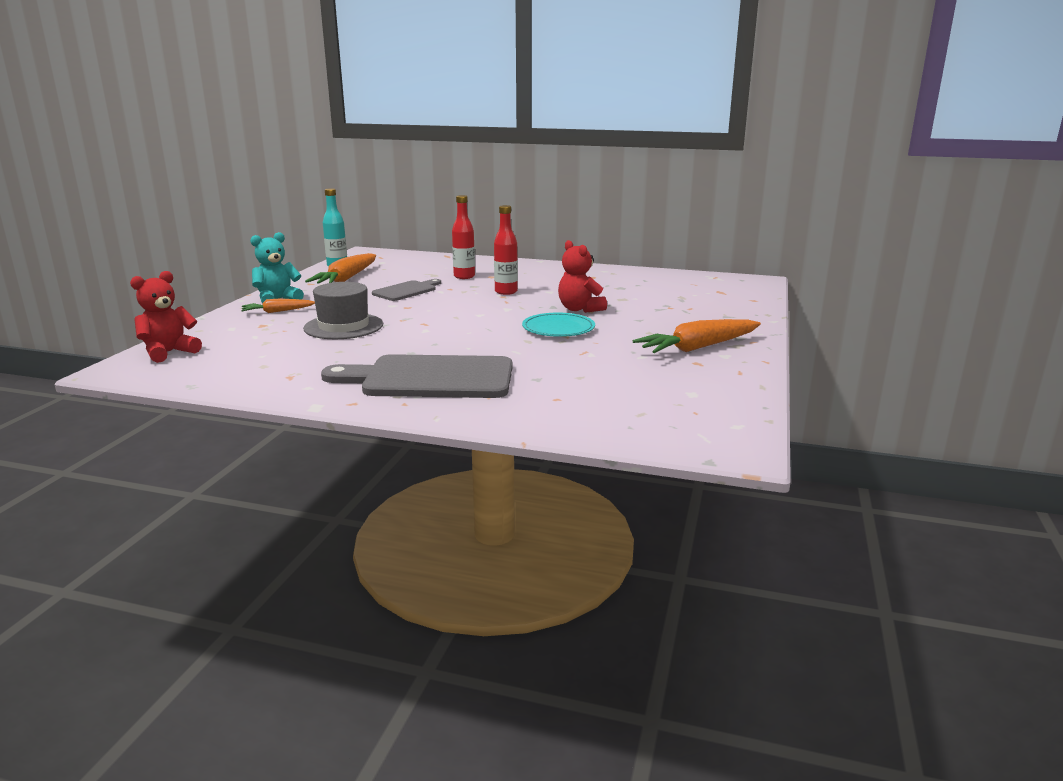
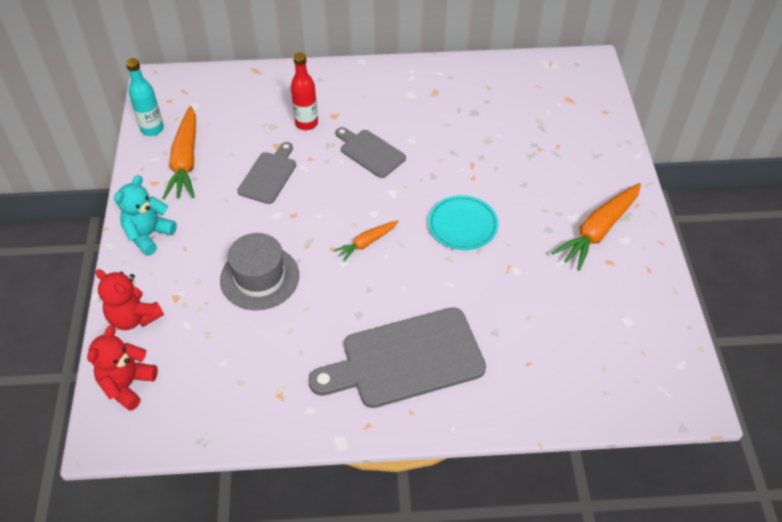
camera: 20 degrees left, 30 degrees up
(277, 311) = (168, 262): orange carrot -> orange carrot (366, 243)
(506, 292) = (370, 152): red bottle -> grey cutting board
(579, 309) = (460, 175): red teddy bear -> red teddy bear (134, 317)

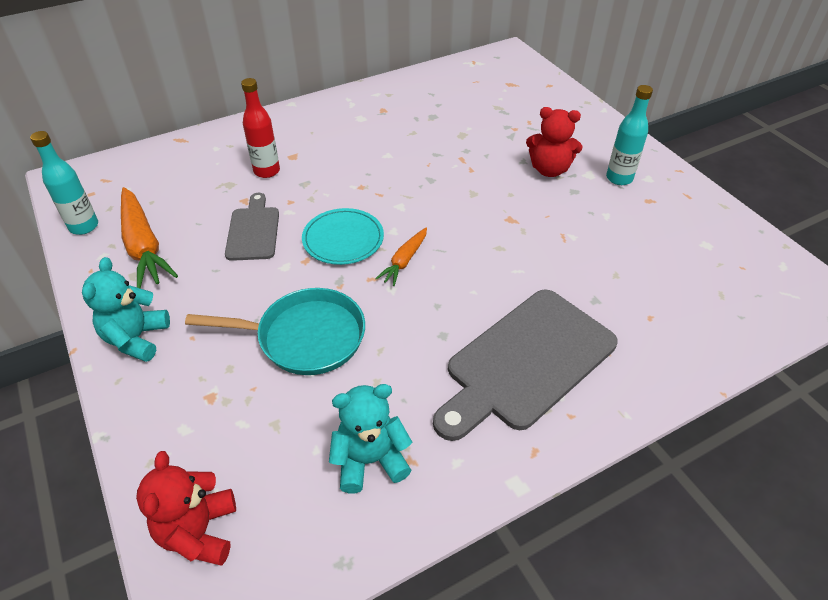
camera: 25 degrees left, 5 degrees down
(134, 317) = (165, 442): red teddy bear -> red teddy bear (549, 169)
(254, 384) = (370, 460): none -> turquoise teddy bear
(259, 277) = (304, 337): grey hat -> turquoise pan
(370, 152) = (352, 177): grey cutting board -> none
(462, 225) = (491, 213): turquoise plate -> turquoise plate (343, 239)
(598, 231) = (619, 178): orange carrot -> turquoise bottle

